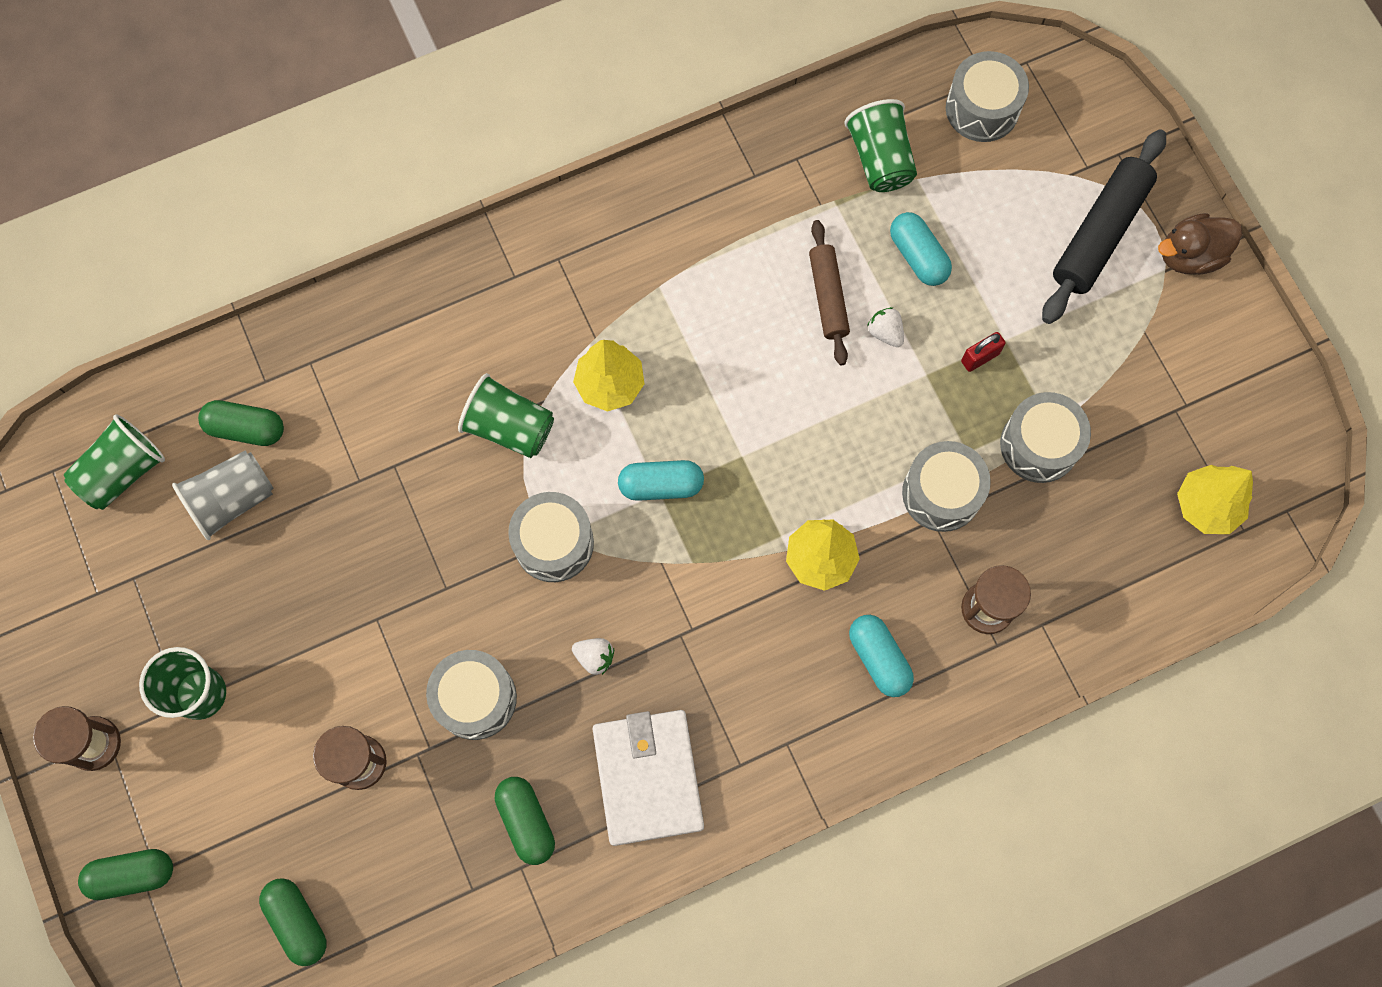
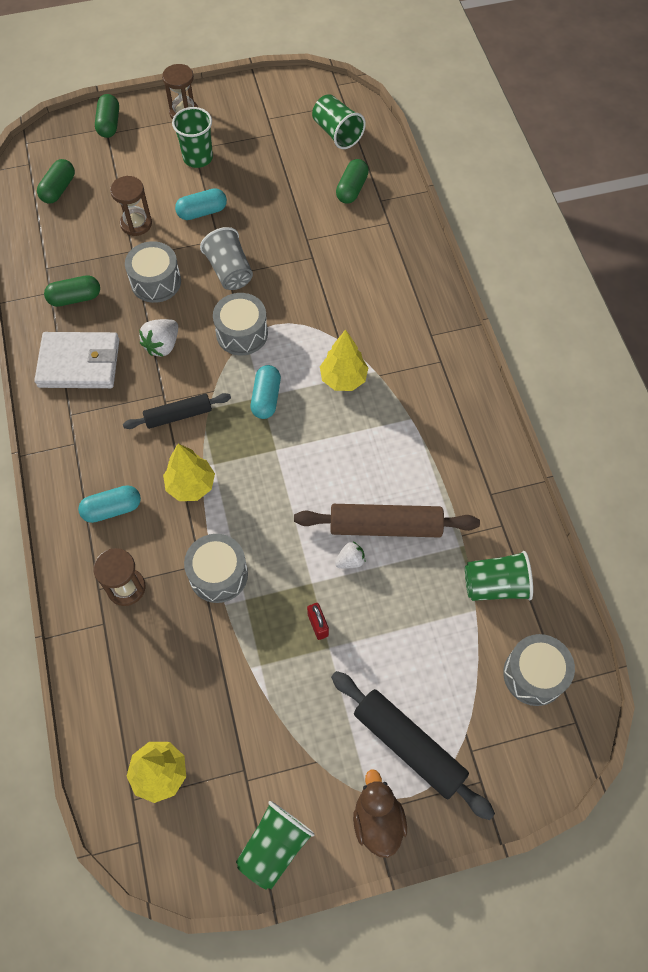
camera: 100 degrees right, 10 degrees down
(232, 500) = (308, 179): grey cup -> grey cup (229, 271)
(298, 921) = (59, 189): green capsule -> green capsule turned 45 degrees counterclockwise
(509, 427) = (325, 319): green cup -> green cup (274, 847)
(594, 657) = (162, 345): white strawberry -> white strawberry, size x1.57
(712, 603) = (178, 415): none -> black rolling pin
(828, 296) = (385, 526): brown rolling pin -> brown rolling pin, size x1.57
(918, 256) = (409, 597): turquoise capsule -> turquoise capsule (202, 212)
(1039, 445) = (239, 653): grey drum -> none

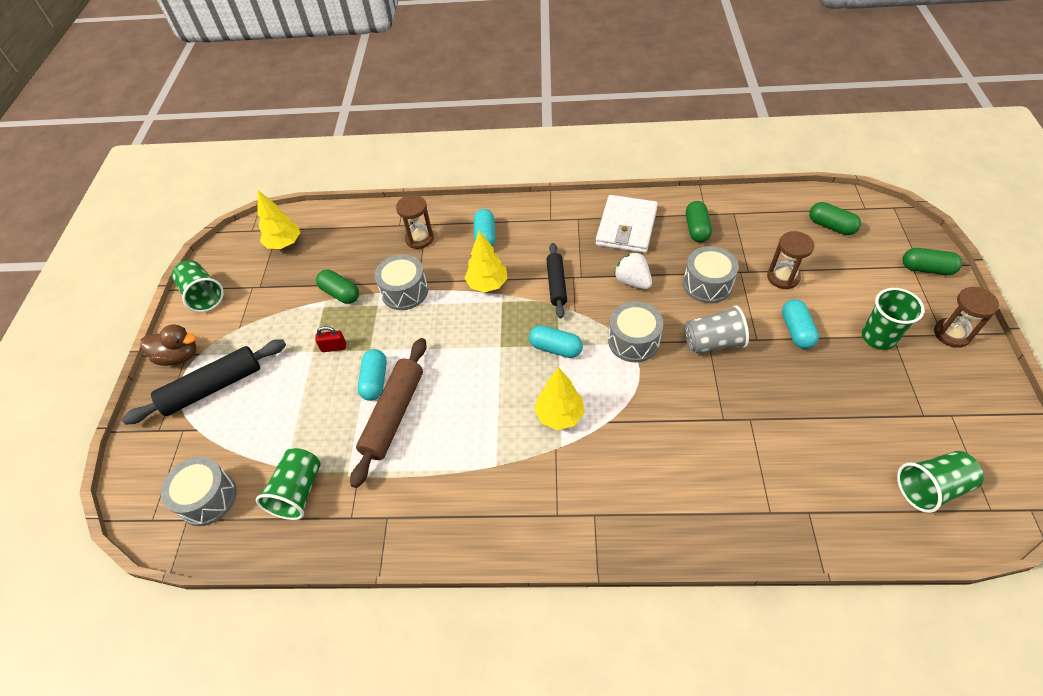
camera: 110 degrees right, 10 degrees down
(350, 560) = (375, 381): white strawberry -> turquoise capsule
(352, 189) = (828, 483): green capsule -> green capsule (340, 293)

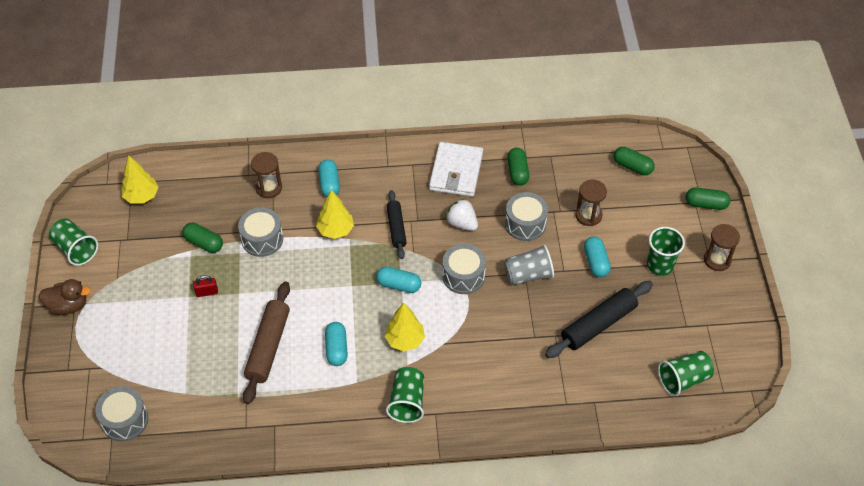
camera: 10 degrees left, 0 degrees up
(213, 387) = (106, 331): black rolling pin -> black rolling pin (598, 324)
(298, 491) = (199, 411): green cup -> green cup (407, 402)
(375, 381) = (248, 319): turquoise capsule -> turquoise capsule (336, 349)

